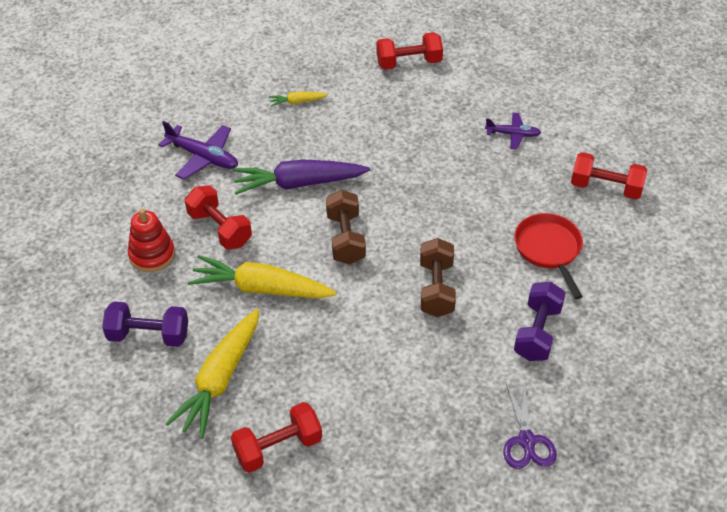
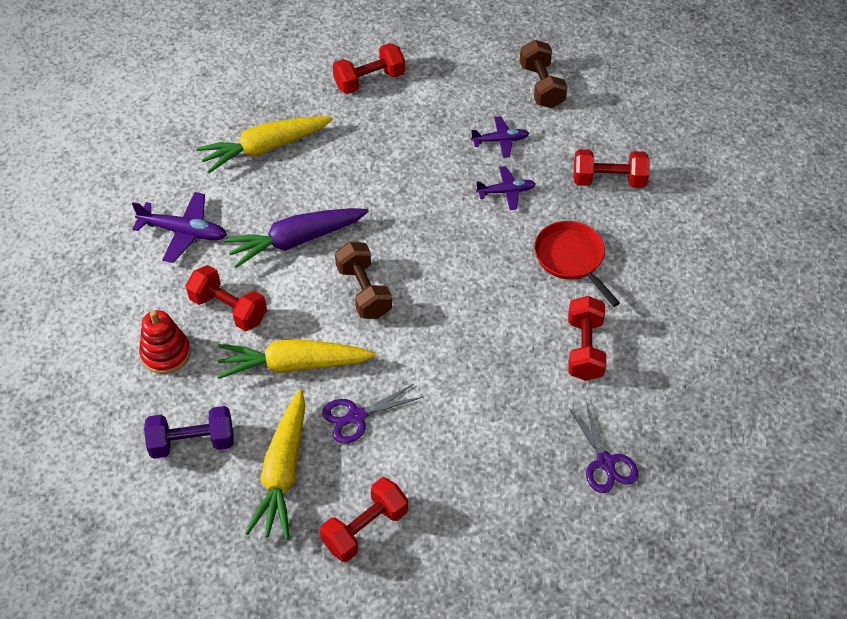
camera: 15 degrees left, 5 degrees up
(297, 102) = (265, 148): yellow carrot -> yellow carrot, size x2.16
(303, 346) = (357, 416): none -> purple scissors
(436, 289) = (472, 325): brown dumbbell -> brown dumbbell (541, 86)
(505, 179) = (506, 191): none -> purple plane
(537, 332) = (584, 349): purple dumbbell -> red dumbbell

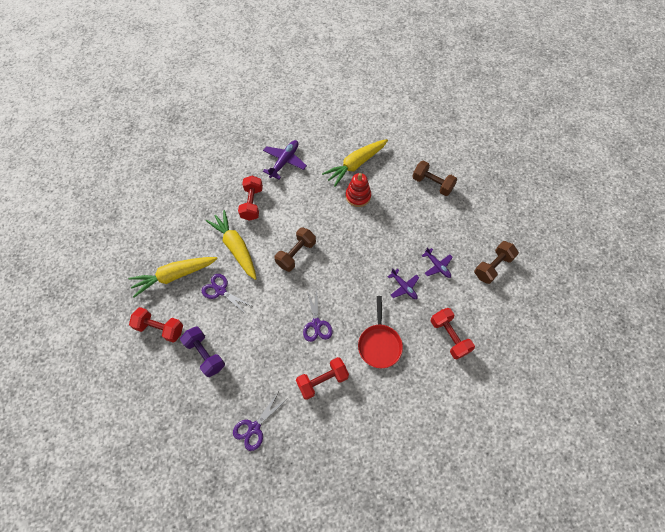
camera: 60 degrees right, 10 degrees up
(165, 353) = (214, 193): red stacking toy -> red stacking toy (358, 196)
(184, 232) = (284, 161): purple plane -> purple plane turned 135 degrees counterclockwise
(192, 442) = (172, 230): purple dumbbell -> purple dumbbell (205, 354)
(265, 148) = (355, 165): yellow carrot -> yellow carrot turned 75 degrees counterclockwise
(296, 240) = (308, 208): purple carrot -> none
(369, 80) = (432, 184): red dumbbell -> brown dumbbell
(495, 317) = (316, 324): none -> purple scissors
(571, 259) = (379, 344): red pan -> red pan turned 150 degrees clockwise

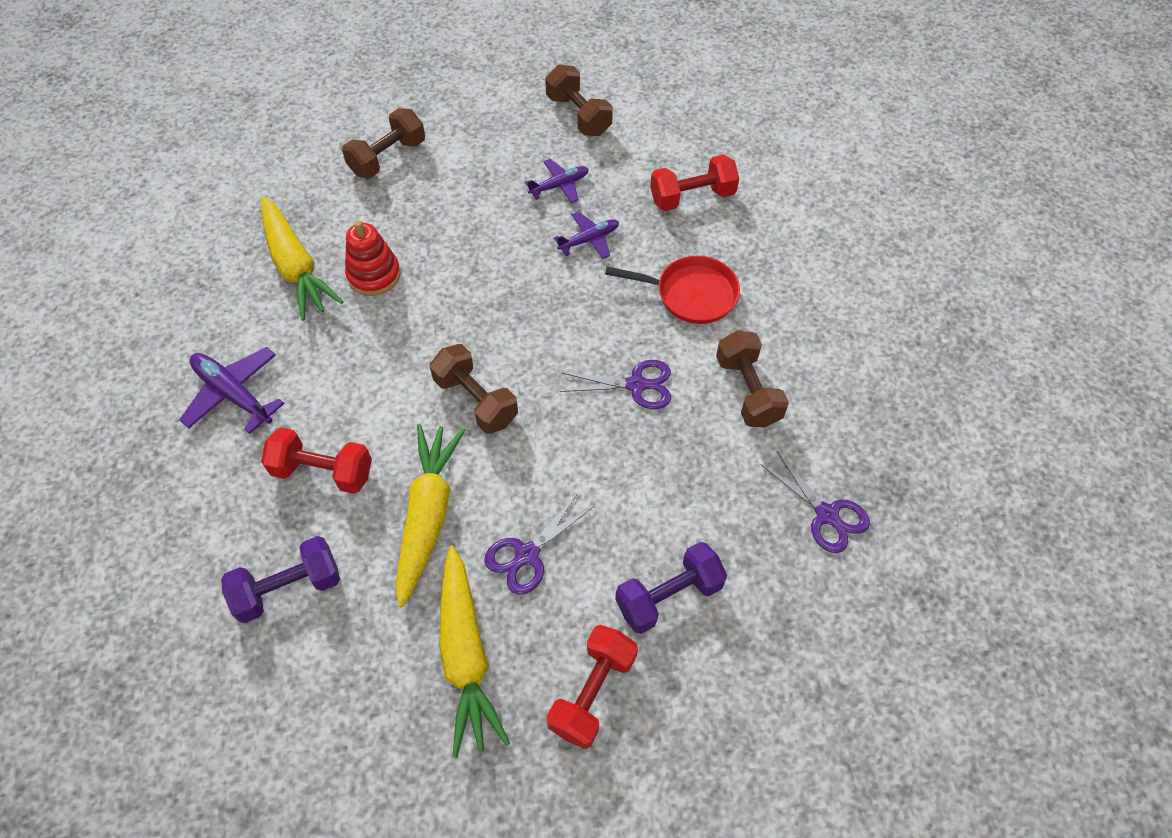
camera: 80 degrees left, 5 degrees down
(199, 206) = (288, 588): none -> purple dumbbell
(236, 247) = (428, 515): yellow carrot -> yellow carrot turned 120 degrees clockwise
(322, 380) = (747, 390): red dumbbell -> brown dumbbell

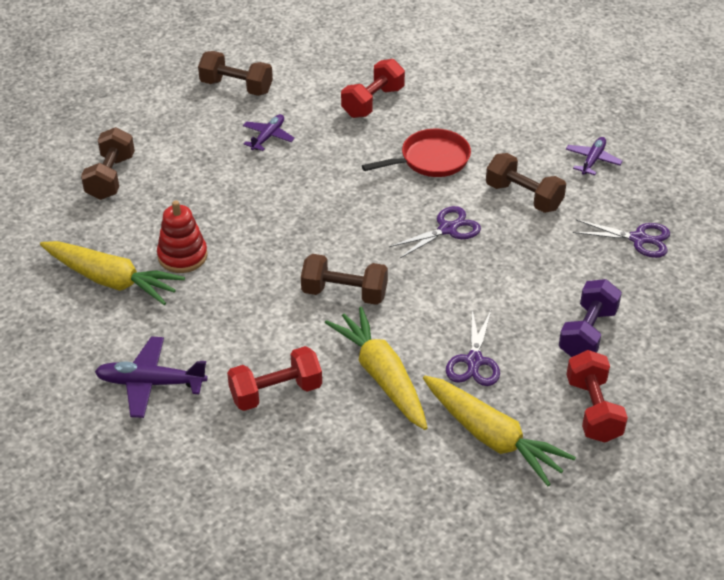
camera: 35 degrees left, 15 degrees down
(288, 588) = (326, 472): purple dumbbell -> none
(589, 239) = (325, 160): purple plane -> purple plane (592, 160)

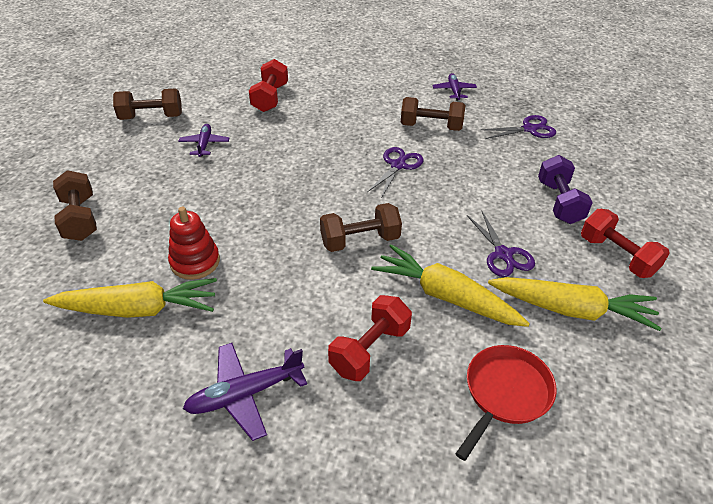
camera: 30 degrees left, 0 degrees up
(430, 160) = (344, 123): red pan -> red pan (505, 394)

